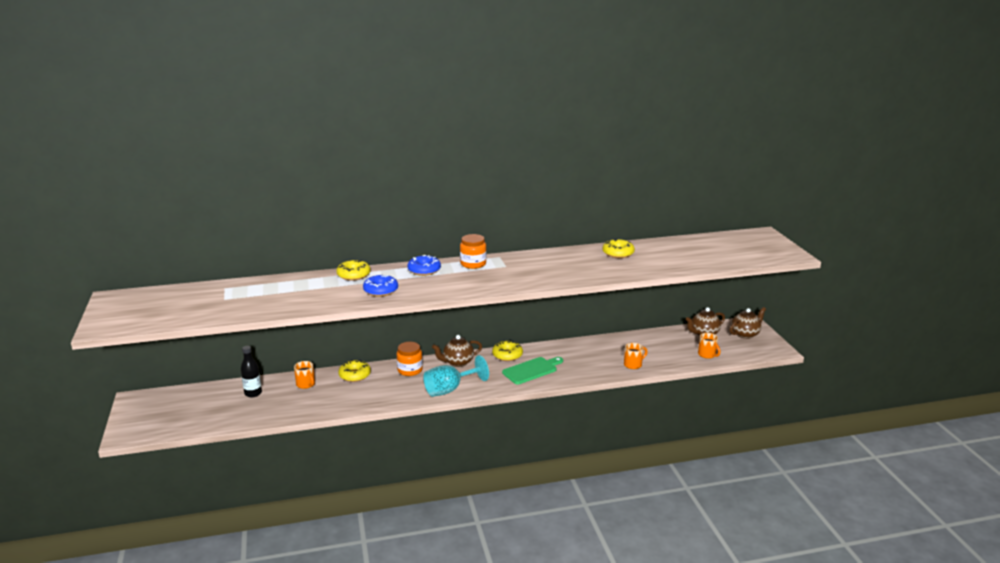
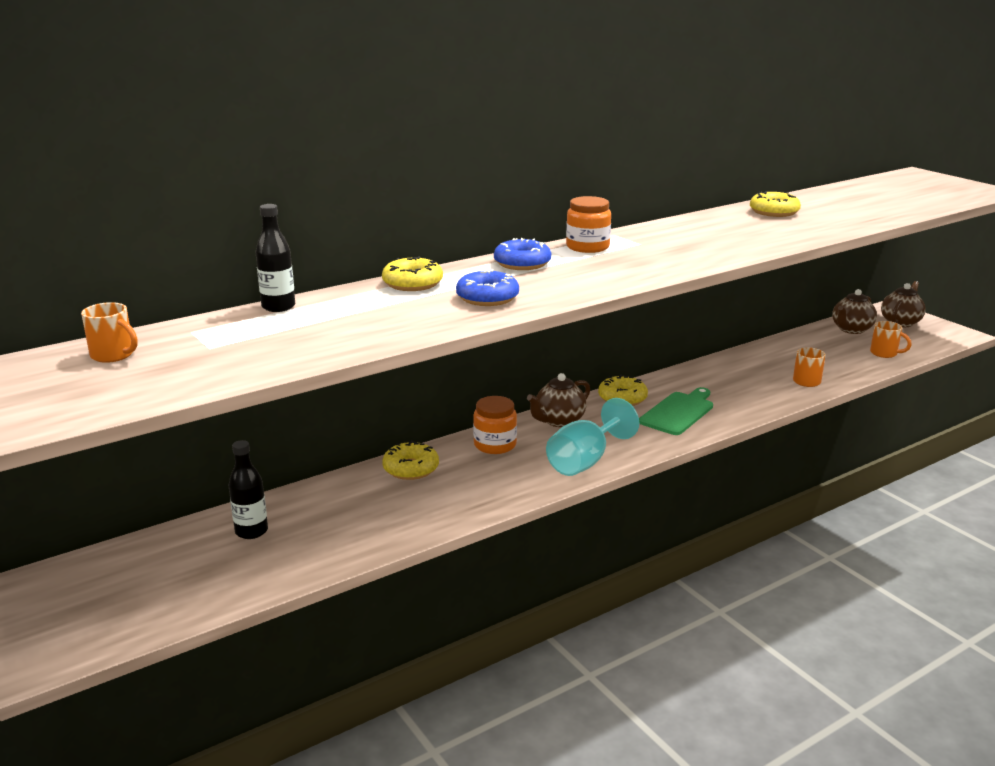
camera: 20 degrees left, 0 degrees up
(276, 279) = (278, 307): none -> black bottle
(306, 384) = (338, 498): orange mug -> orange mug (113, 355)

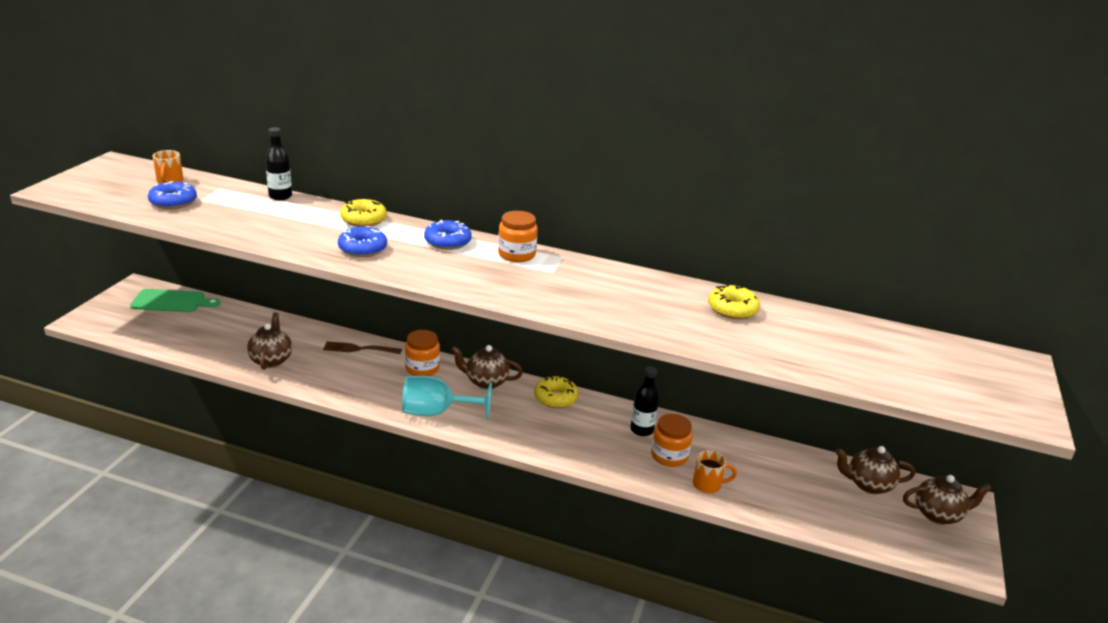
camera: 50 degrees right, 5 degrees up
(187, 363) = (173, 202): none -> blue donut
(251, 531) = (240, 326): black bottle -> black bottle (642, 430)
(363, 529) = (271, 360): none -> brown teapot
(411, 468) = (358, 349): yellow donut -> brown fork
(678, 412) = (562, 431): green cutting board -> green cutting board (172, 301)
(756, 382) = (669, 456): none -> orange jar
(884, 353) = (838, 520): orange mug -> none

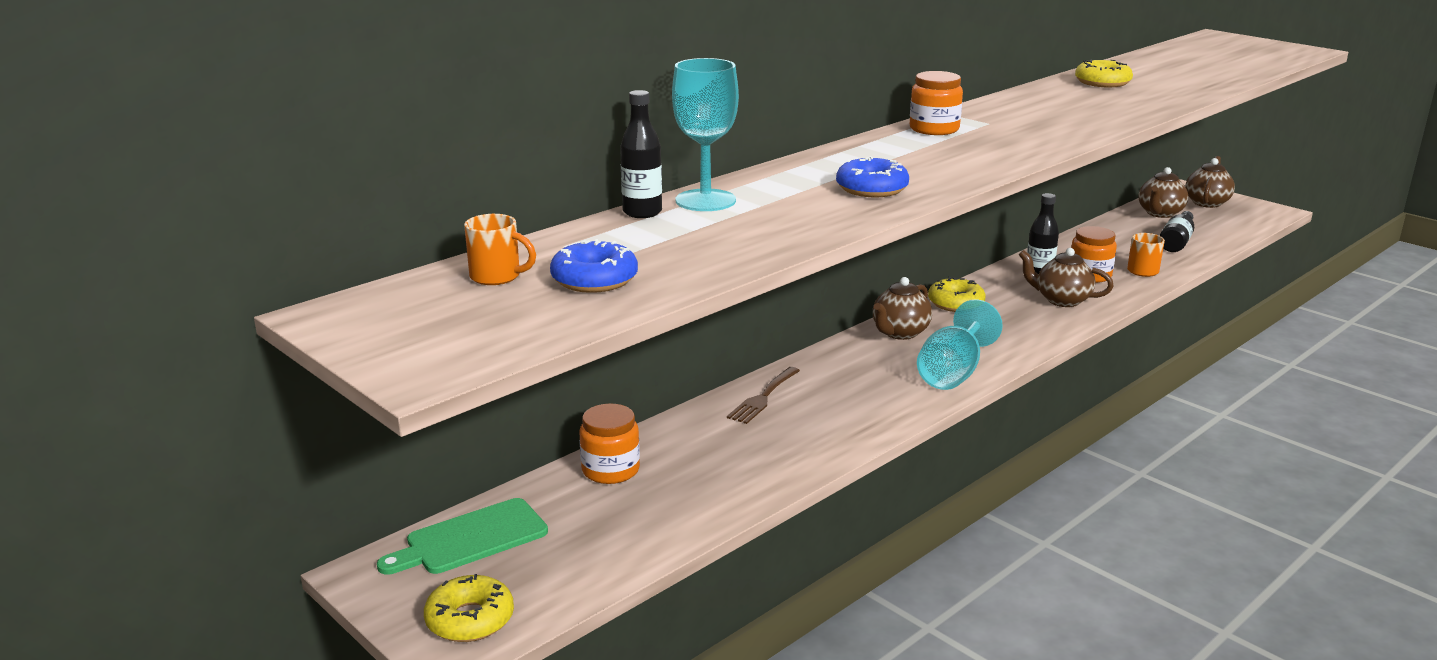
camera: 60 degrees left, 5 degrees down
(172, 301) = (470, 539): green cutting board -> green cutting board turned 150 degrees counterclockwise
(271, 360) = (747, 467): brown teapot -> brown teapot (1061, 300)
(310, 208) = (705, 200): none -> turquoise goblet
(363, 219) = (774, 178): yellow donut -> yellow donut (470, 619)
(422, 368) = (843, 364): orange jar -> orange jar (610, 470)
(447, 242) = (877, 150): blue donut -> none
(801, 500) = (1176, 242): none -> black bottle

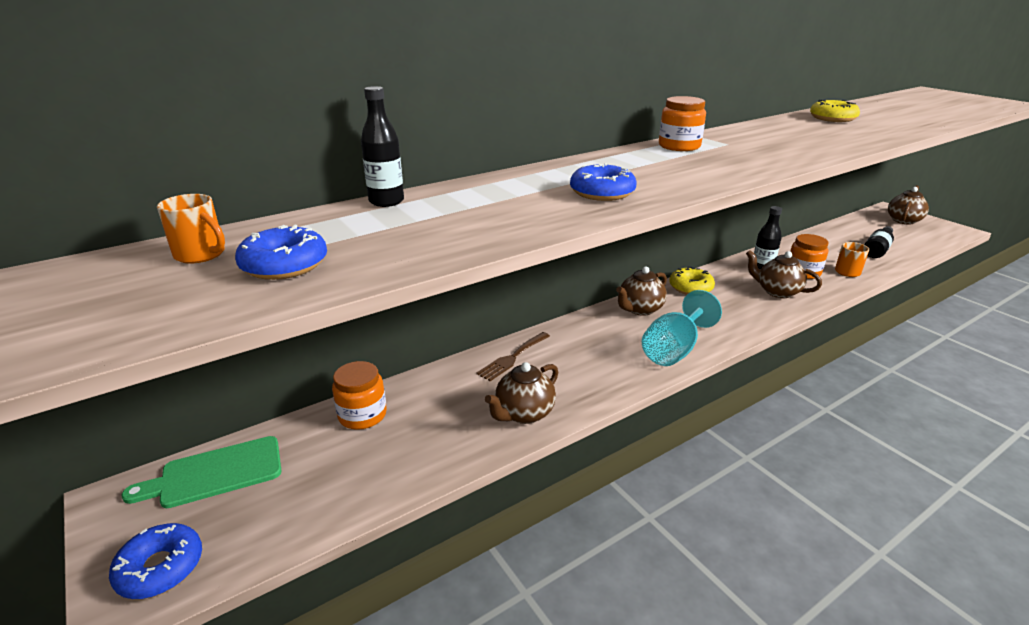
camera: 10 degrees right, 5 degrees up
(470, 619) = (160, 568): yellow donut -> blue donut
(705, 200) = (449, 194): turquoise goblet -> none
(1160, 213) = (865, 226): brown teapot -> brown teapot (523, 413)

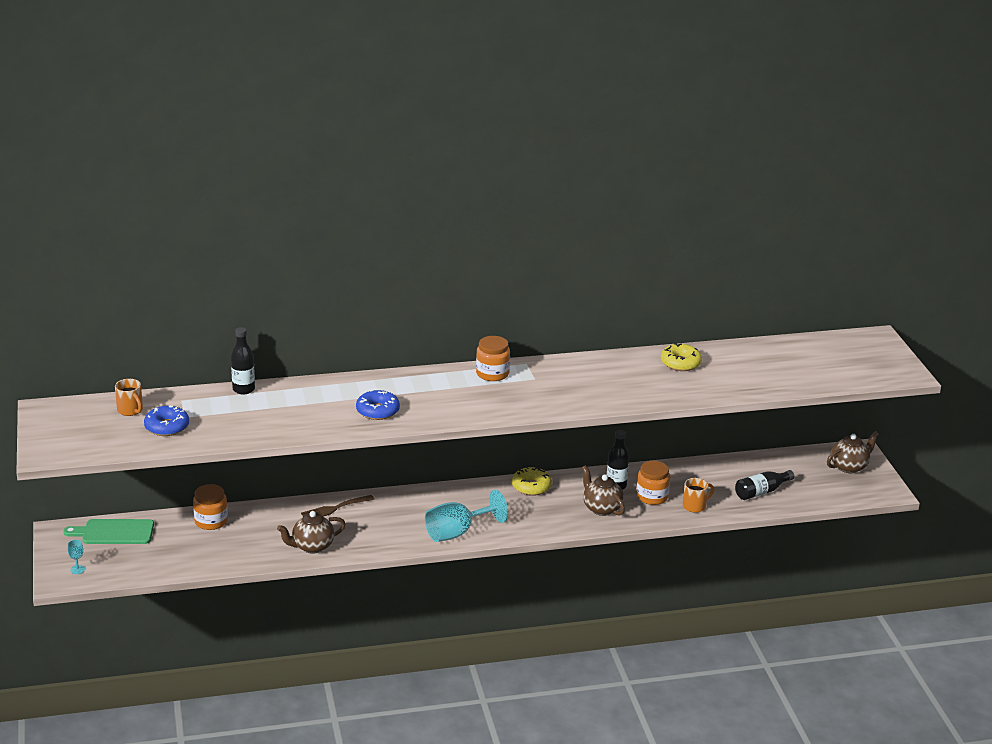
camera: 20 degrees right, 0 degrees up
(160, 568) = (77, 569): blue donut -> turquoise goblet
(639, 309) = (466, 495): brown teapot -> none

